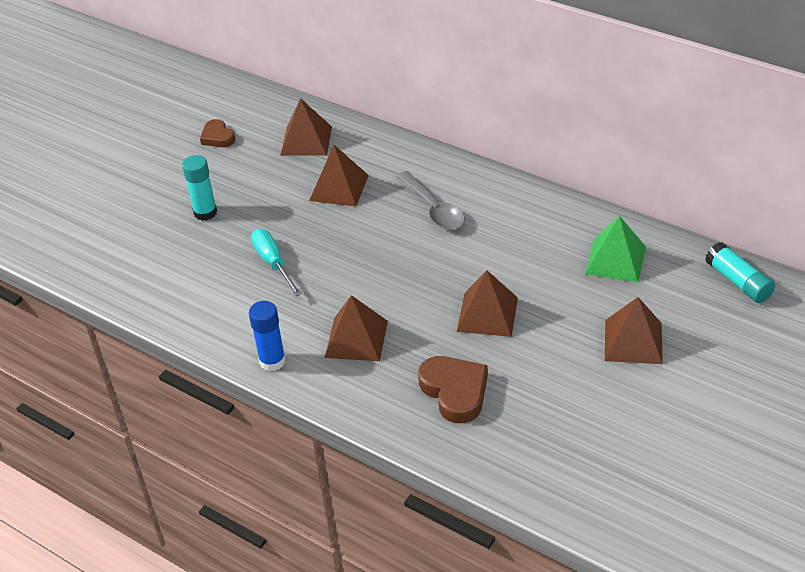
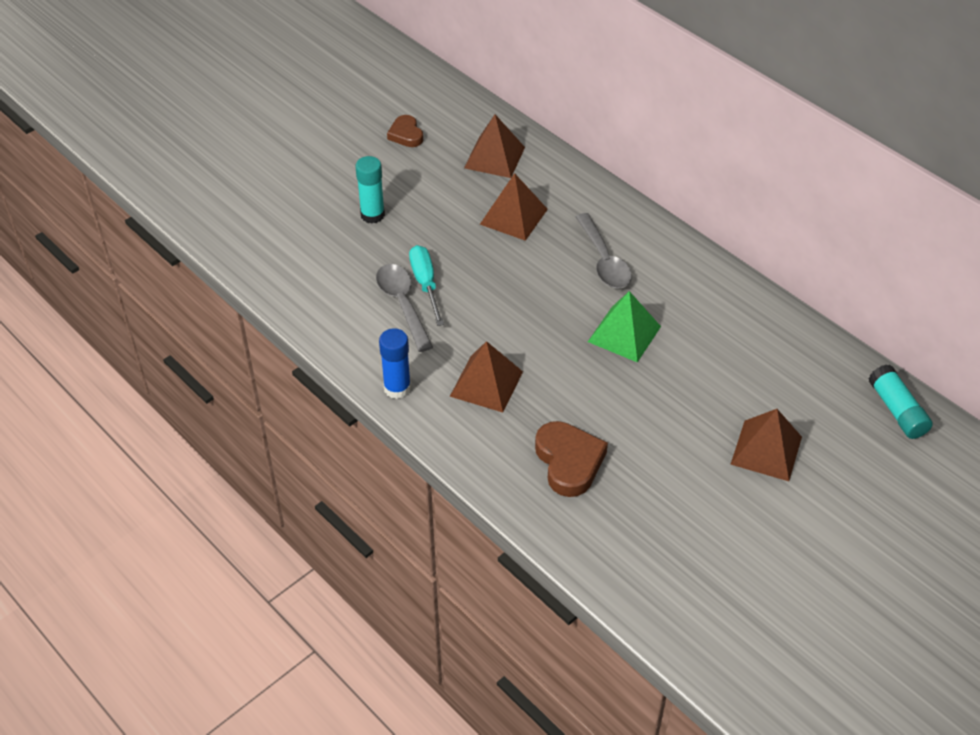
camera: 10 degrees right, 5 degrees up
(256, 285) = (402, 304): none -> grey spoon
(487, 314) = (625, 387): brown pyramid -> none
(615, 260) = (775, 358): green pyramid -> green pyramid (624, 334)

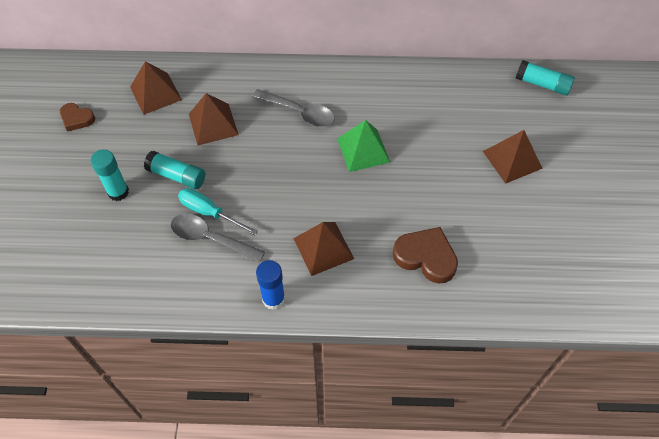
camera: 45 degrees left, 10 degrees up
(433, 236) = (177, 176): none -> turquoise glue stick

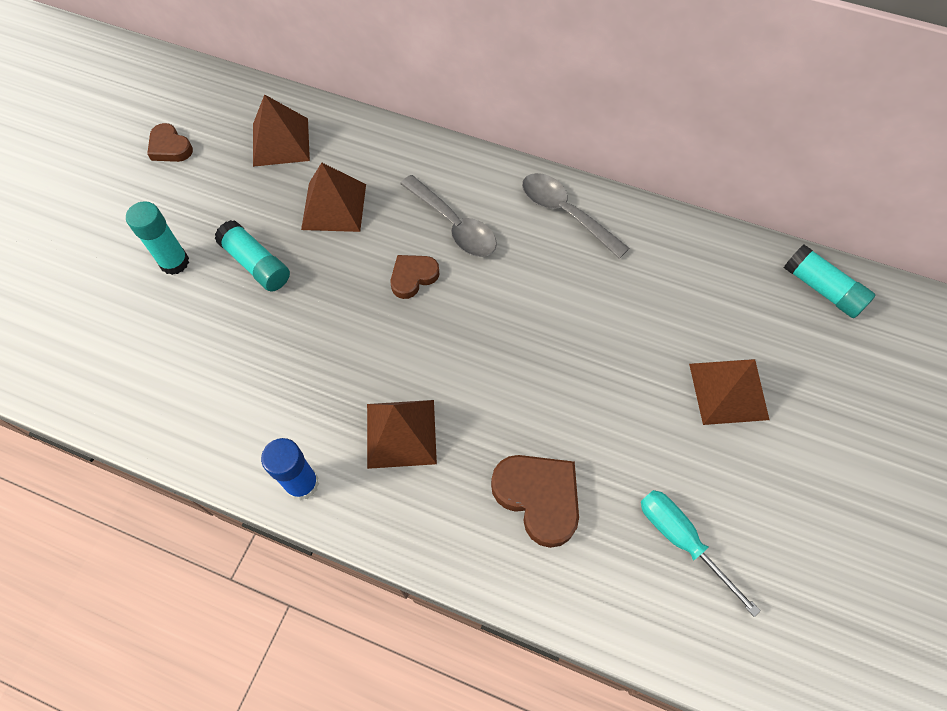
camera: 20 degrees right, 5 degrees up
(209, 212) = (274, 329): turquoise screwdriver -> turquoise screwdriver (681, 540)
(210, 238) = (259, 367): grey spoon -> grey spoon (565, 213)
(287, 152) = (413, 277): none -> brown heart
(363, 150) = (517, 307): green pyramid -> none

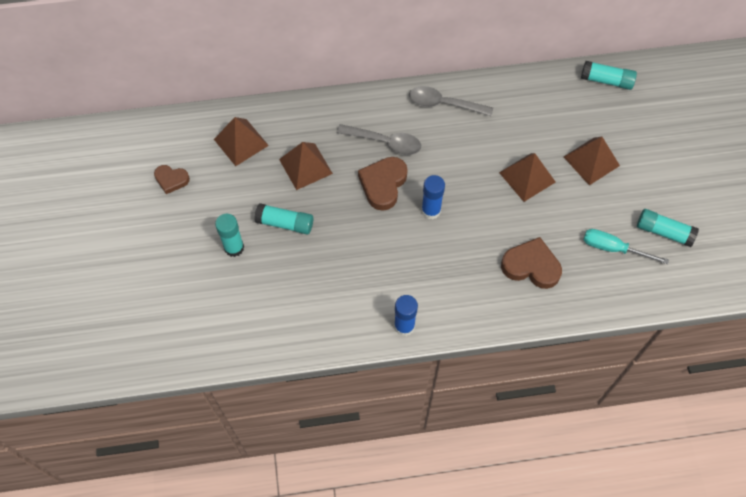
camera: 30 degrees left, 0 degrees up
(401, 433) = (438, 272): brown pyramid -> brown pyramid (527, 177)
(413, 277) = (383, 184): brown heart -> brown heart, size x1.63
(451, 343) = (431, 210): none -> blue glue stick
(780, 559) = (663, 232): none -> turquoise glue stick

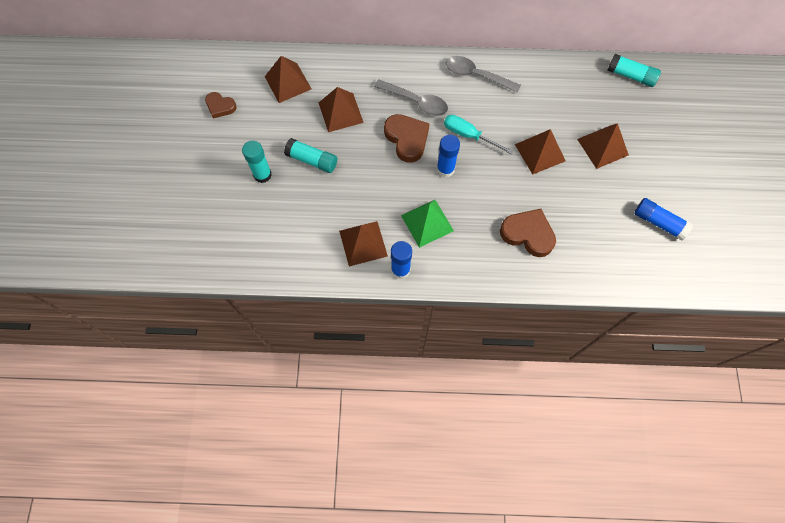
camera: 10 degrees right, 5 degrees up
(358, 304) = (363, 243): none -> brown pyramid
(383, 184) = (407, 139): brown heart -> brown heart turned 120 degrees clockwise
(422, 271) = (427, 223): none -> green pyramid
(613, 248) = (607, 230): turquoise screwdriver -> turquoise screwdriver (469, 135)
(663, 232) = (658, 222): turquoise glue stick -> blue glue stick

